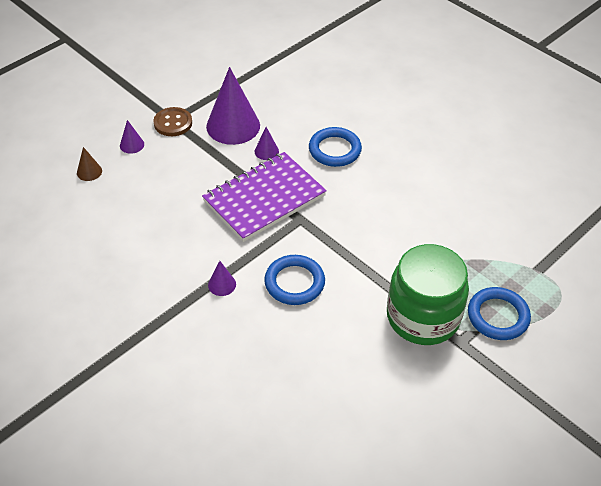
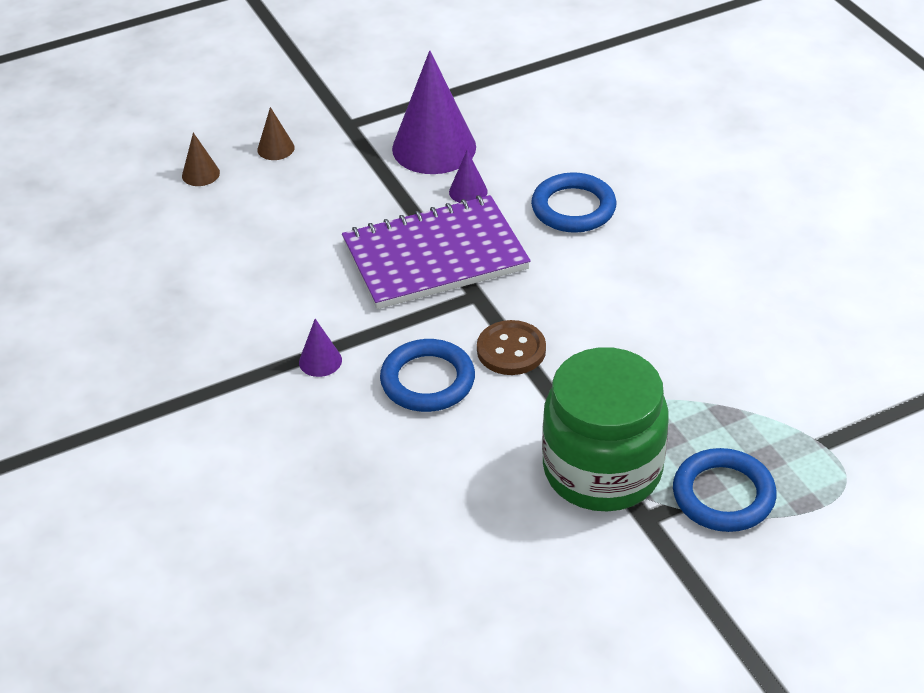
camera: 20 degrees right, 5 degrees down
(132, 145) = (276, 148): purple cone -> brown cone
(173, 123) = (347, 129): brown button -> brown button (511, 350)

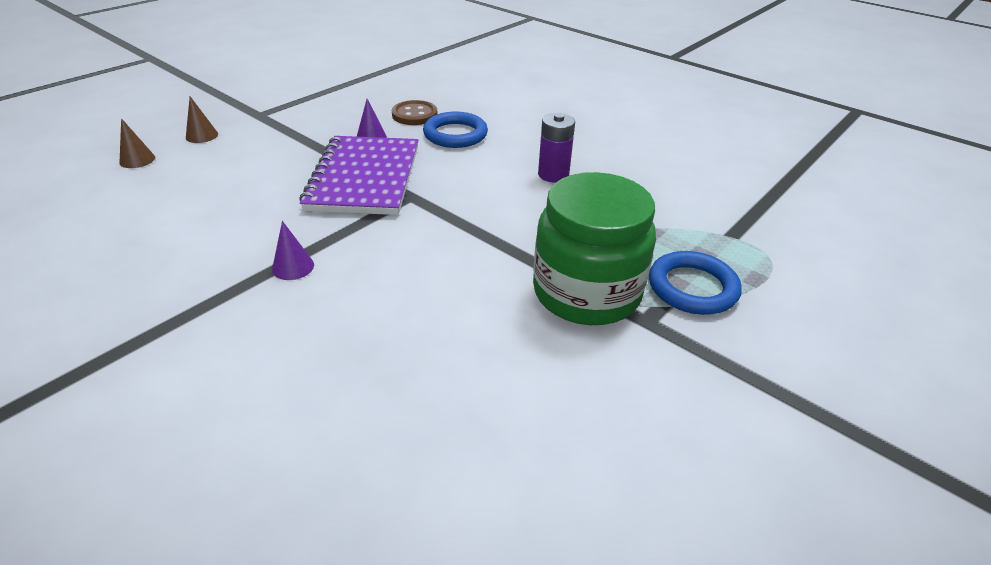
camera: 25 degrees left, 5 degrees down
(427, 380) = (399, 261): blue ring -> none
(434, 147) = (332, 118): purple cone -> none
(435, 256) = (364, 178): purple notebook -> purple notebook turned 45 degrees counterclockwise
(511, 350) = (459, 225): brown button -> brown button (414, 115)
(661, 301) = (553, 175): none -> purple battery

